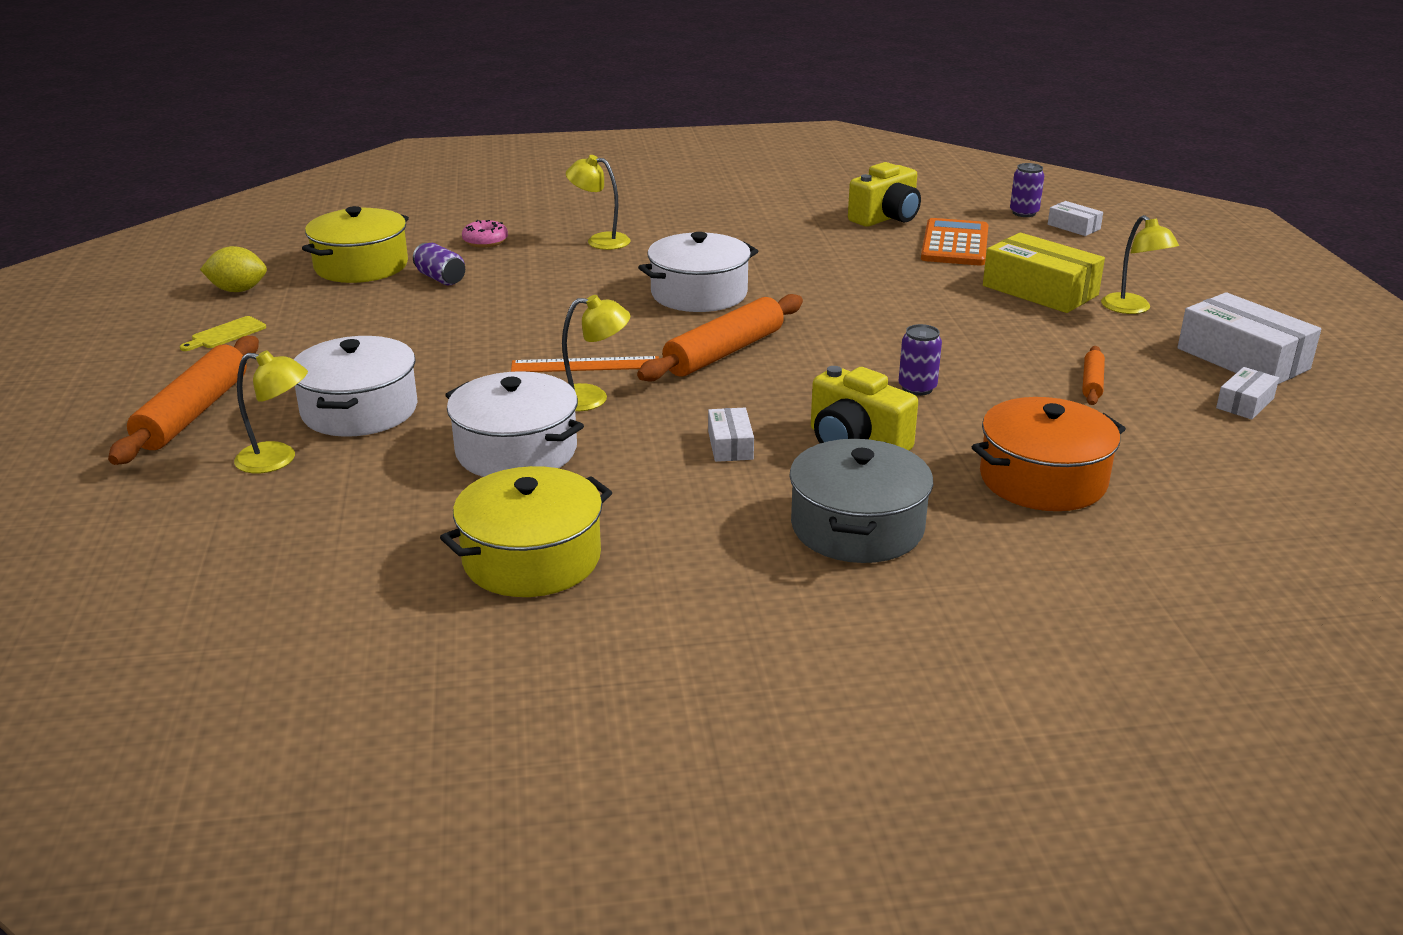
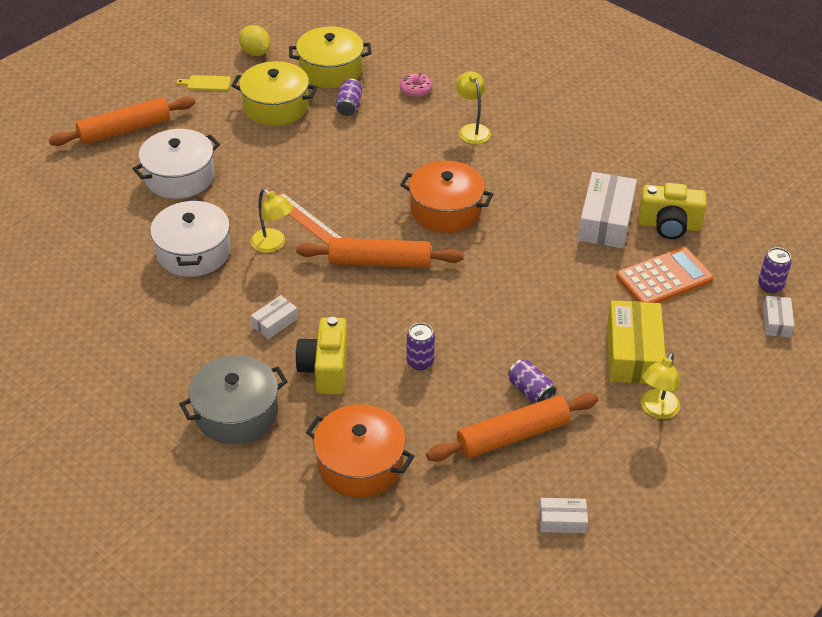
camera: 50 degrees right, 15 degrees up
(278, 459) = (111, 184): yellow lamp -> none
(531, 558) = (105, 316): yellow pot -> yellow pot (276, 106)
(699, 293) = (445, 210): white pot -> orange pot
(1035, 351) = (530, 391): none -> purple can
(1092, 383) = (512, 436): orange rolling pin -> orange rolling pin, size x1.99
(1242, 359) = (635, 496): white box -> white box (605, 221)

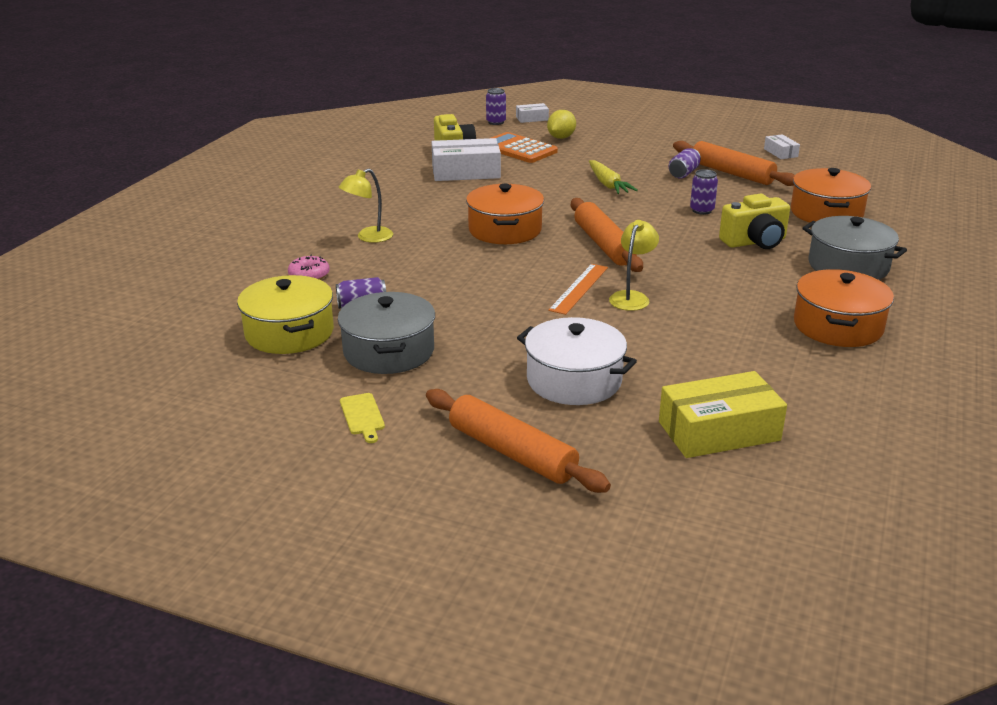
camera: 110 degrees left, 15 degrees down
(145, 346) = (837, 326): none -> orange pot
(194, 252) = (687, 336): white pot -> none
(255, 52) = (267, 396): yellow lemon -> yellow lemon (561, 137)
(275, 322) = (731, 273): white box -> none
(276, 106) = (388, 351): yellow pot -> grey pot
(525, 315) = (608, 184): none -> yellow carrot
(633, 353) = (608, 150): yellow box -> yellow box (719, 431)
(656, 410) = (654, 140): yellow lamp -> none

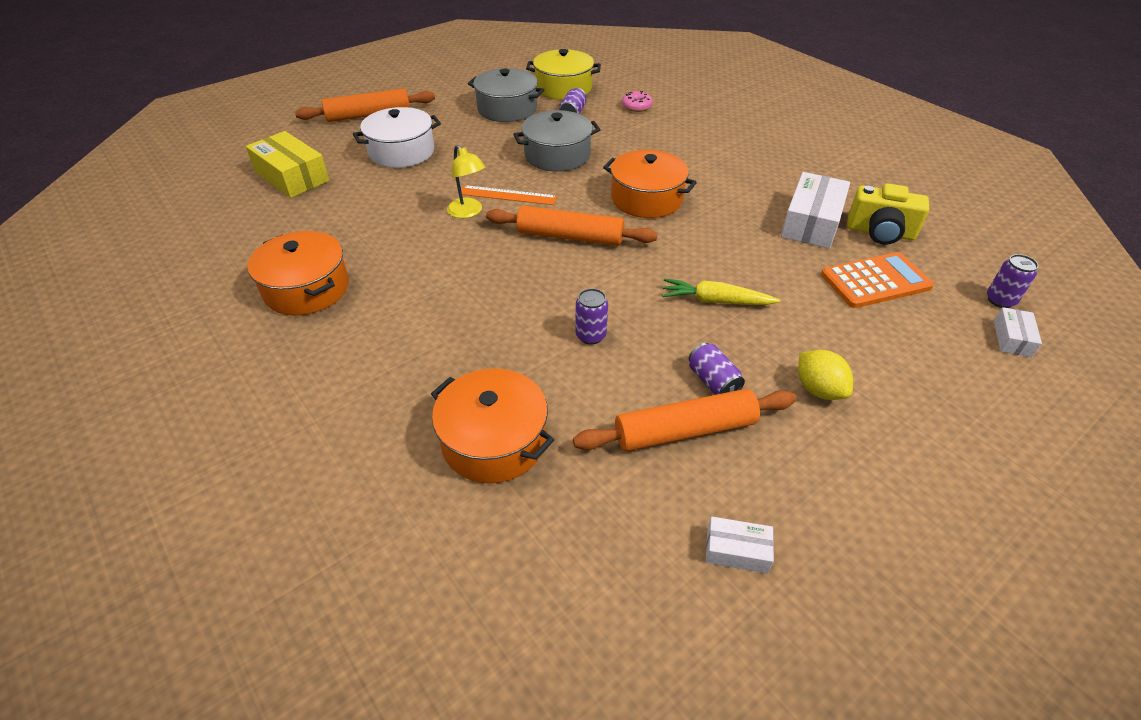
camera: 120 degrees right, 15 degrees up
(362, 416) = (452, 89): yellow cutting board -> none
(368, 237) = (684, 139): yellow lamp -> none
(561, 137) = (911, 332): yellow lemon -> yellow lemon (818, 390)
(579, 288) = (508, 195): orange ruler -> orange ruler turned 45 degrees counterclockwise
(719, 431) = (292, 176): yellow box -> yellow box turned 60 degrees counterclockwise
(755, 242) = (485, 331): yellow camera -> none
(848, 266) = (373, 365): grey pot -> grey pot (557, 155)

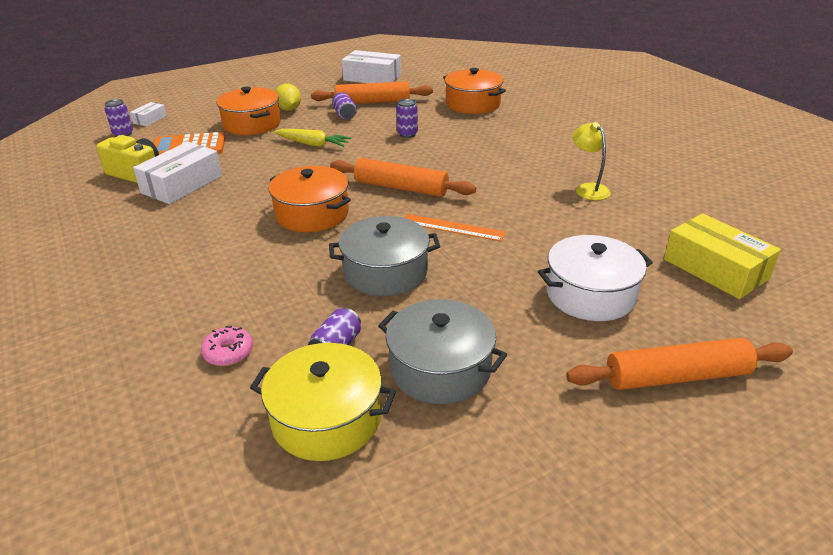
camera: 170 degrees left, 10 degrees down
(307, 289) = (619, 168): orange pot -> orange pot (252, 124)
(468, 212) = (494, 214): yellow lamp -> yellow lamp (588, 189)
(737, 551) = (372, 78): white box -> white box, size x1.98

